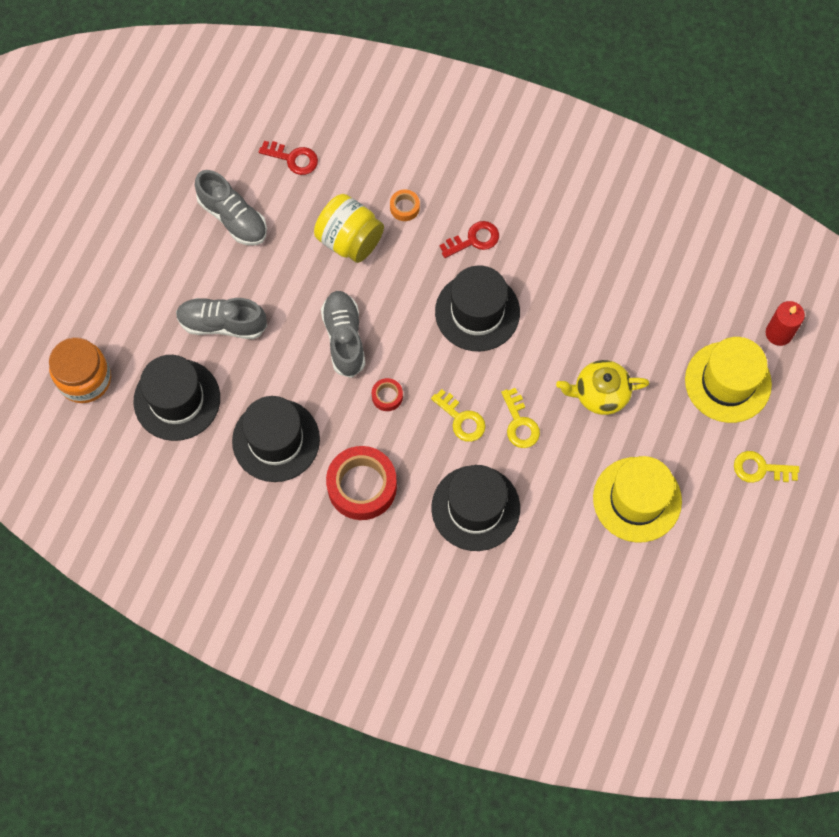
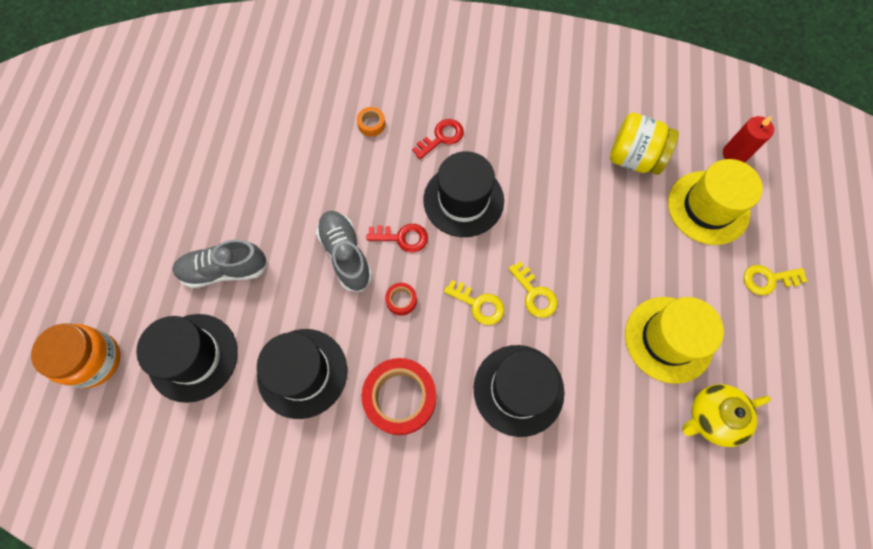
camera: 15 degrees left, 0 degrees up
(233, 217) = (215, 169): grey shoe -> none
(293, 159) = (260, 106): red key -> red key (402, 237)
(349, 240) = (328, 164): yellow jar -> yellow jar (633, 158)
(600, 393) = (599, 247): yellow teapot -> yellow teapot (712, 417)

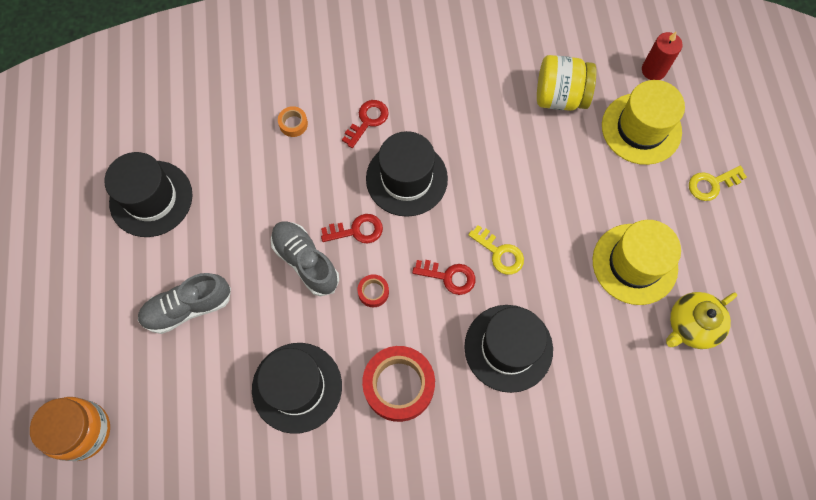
camera: 15 degrees left, 0 degrees up
(193, 357) = (183, 401): black hat -> black hat (151, 198)
(478, 304) = (449, 277): yellow key -> red key

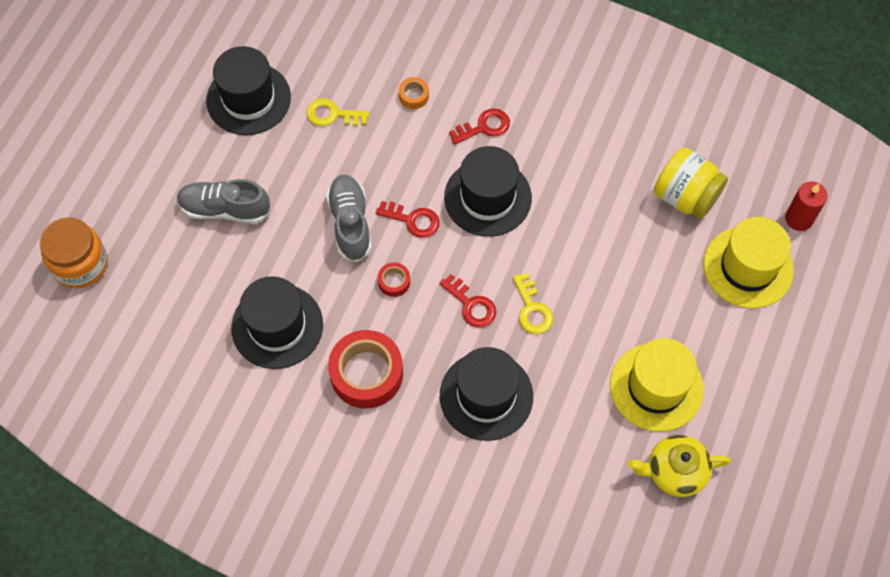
camera: 30 degrees right, 5 degrees down
(711, 184) = (785, 355): yellow key -> yellow key (332, 114)

